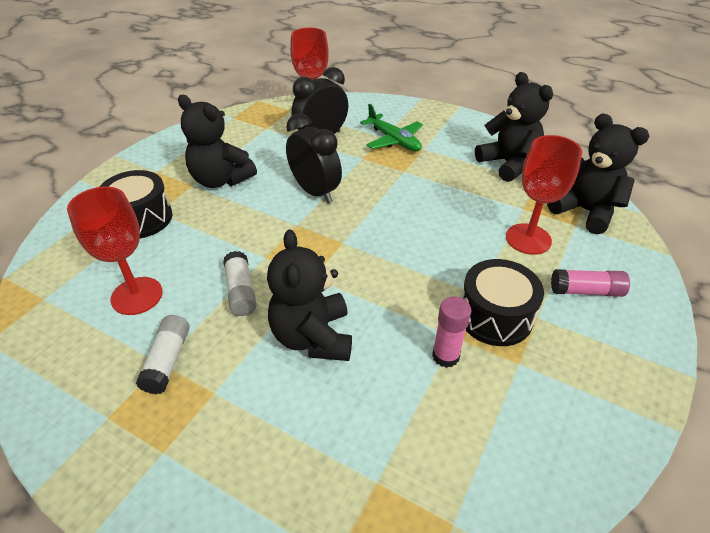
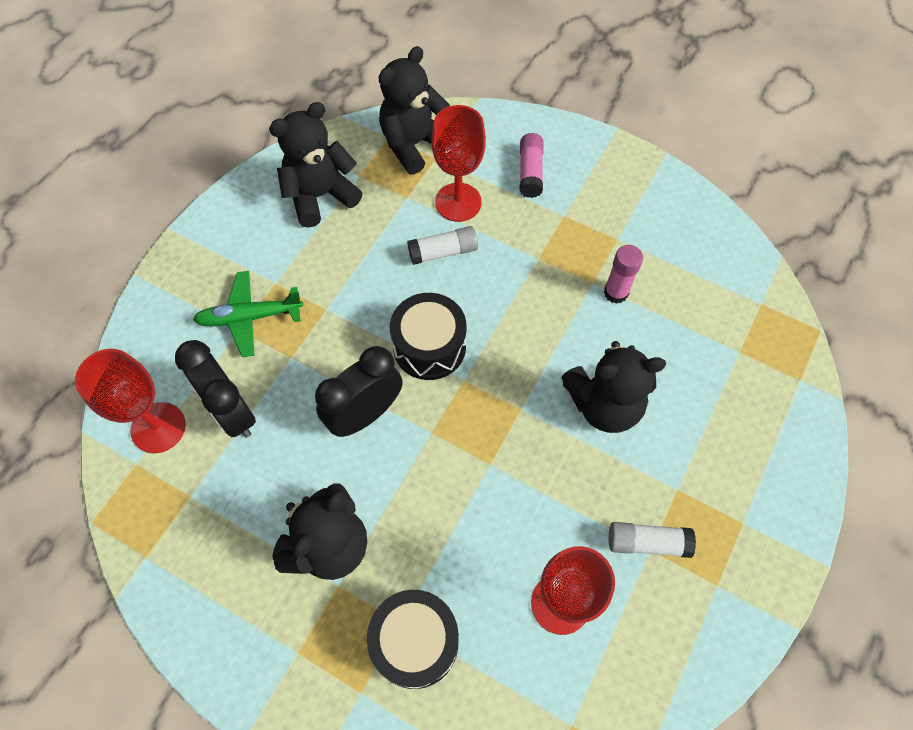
camera: 90 degrees left, 20 degrees up
(241, 291) = (547, 483): white glue stick -> white glue stick (443, 252)
(393, 140) = (250, 317): green plane -> green plane turned 150 degrees counterclockwise
(495, 316) = (566, 248): black drum -> black drum (429, 346)

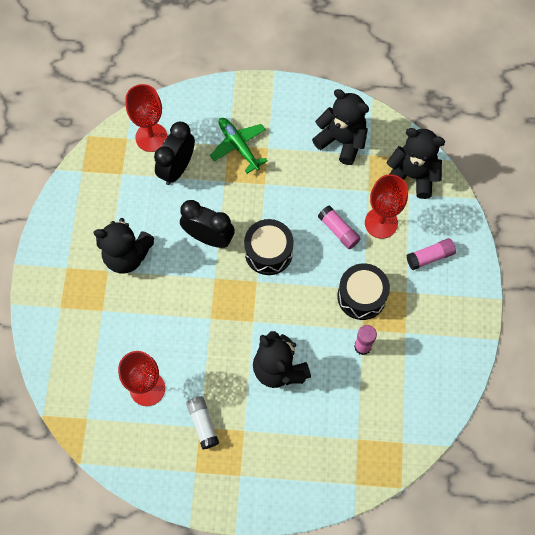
camera: 65 degrees right, 5 degrees up
(415, 642) = (95, 322): black drum -> black drum (361, 296)
(443, 252) = (338, 230): white glue stick -> pink glue stick

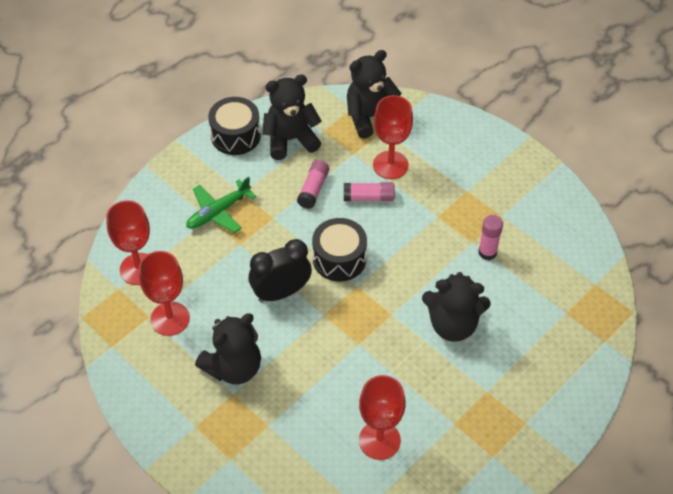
camera: 50 degrees left, 15 degrees down
(130, 187) = (170, 319): none -> red goblet
(177, 168) = (190, 270): black clock -> none
(203, 424) = (453, 418): white glue stick -> none
(239, 146) = (219, 212): green plane -> green plane turned 45 degrees counterclockwise
(361, 296) = (442, 222): black drum -> black drum (235, 135)
(430, 257) = (451, 155): pink glue stick -> pink glue stick (313, 189)

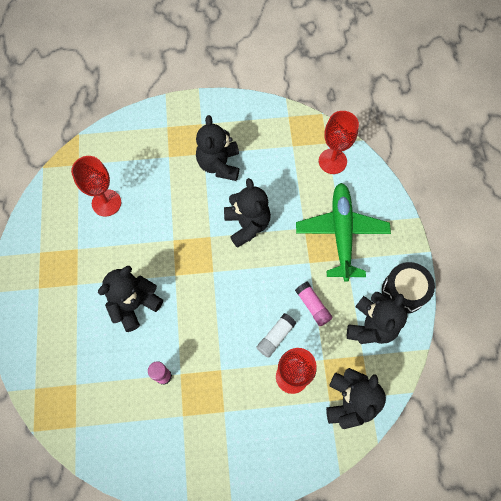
camera: 130 degrees right, 15 degrees up
(170, 319) = (281, 155): red goblet -> none
(219, 212) = (341, 234): green plane -> green plane, size x1.61
(281, 292) = (247, 225): black clock -> black teddy bear
(339, 259) = (242, 277): black drum -> none
(368, 197) = (275, 337): pink glue stick -> white glue stick

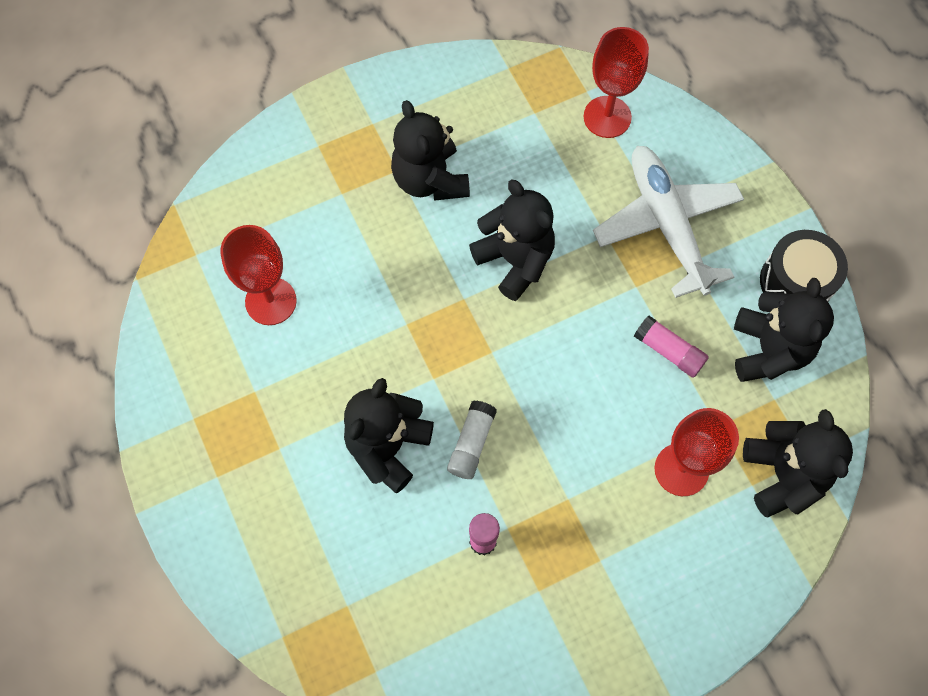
camera: 20 degrees left, 0 degrees up
(275, 337) = (632, 418): white glue stick -> white glue stick (471, 443)
(341, 234) = (667, 225): green plane -> white plane

